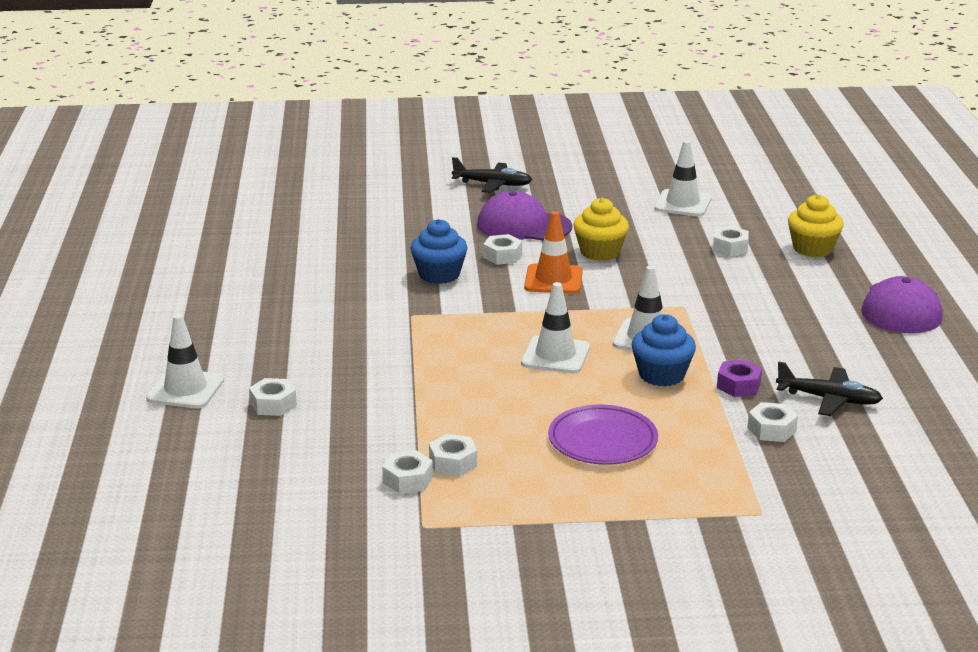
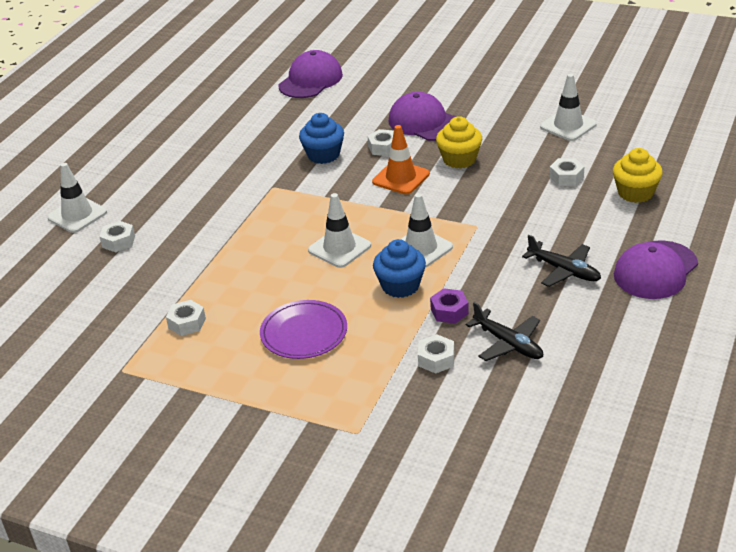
camera: 30 degrees right, 10 degrees up
(343, 208) = (310, 80): none -> purple cap
(408, 480) = (146, 329): white nut -> none
(492, 184) = (436, 78): black plane -> black plane (564, 270)

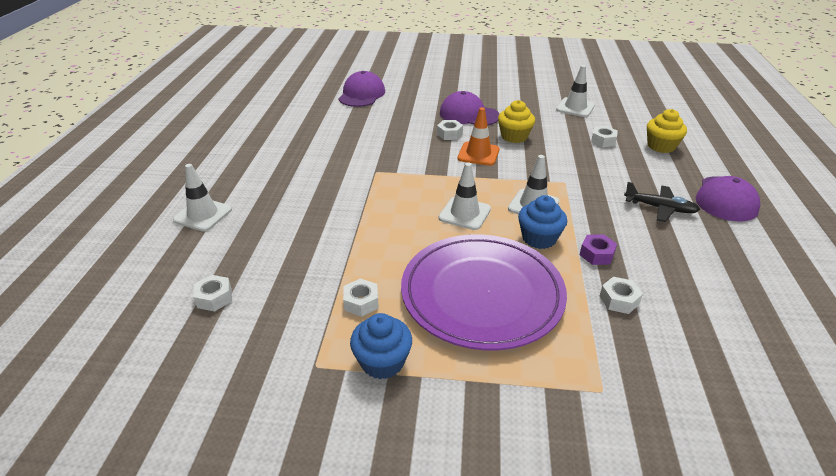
camera: 20 degrees left, 0 degrees up
(118, 241) = (254, 233): white nut -> white nut (214, 298)
(304, 333) = (482, 294): purple plate -> purple plate, size x1.90
(323, 155) = (404, 144): blue cupcake -> blue cupcake (382, 362)
(508, 343) = (667, 275): black plane -> none

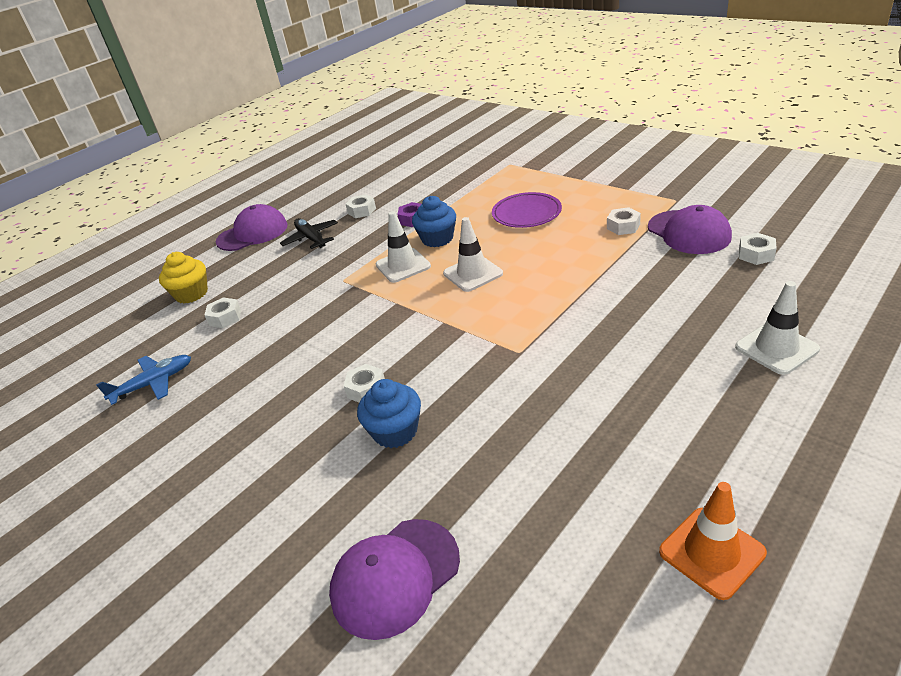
camera: 140 degrees left, 0 degrees up
(382, 362) = (628, 194): blue cupcake -> blue cupcake (395, 431)
(469, 114) = (292, 423): purple cap -> purple cap (688, 232)
(478, 154) = (374, 341): orange traffic cone -> orange traffic cone (711, 552)
(482, 294) = (526, 213): purple plate -> purple plate, size x0.53
(514, 136) = (299, 356): yellow cupcake -> none
(575, 107) = (153, 383): white traffic cone -> blue plane
(619, 300) = (440, 194): white nut -> white nut (362, 211)

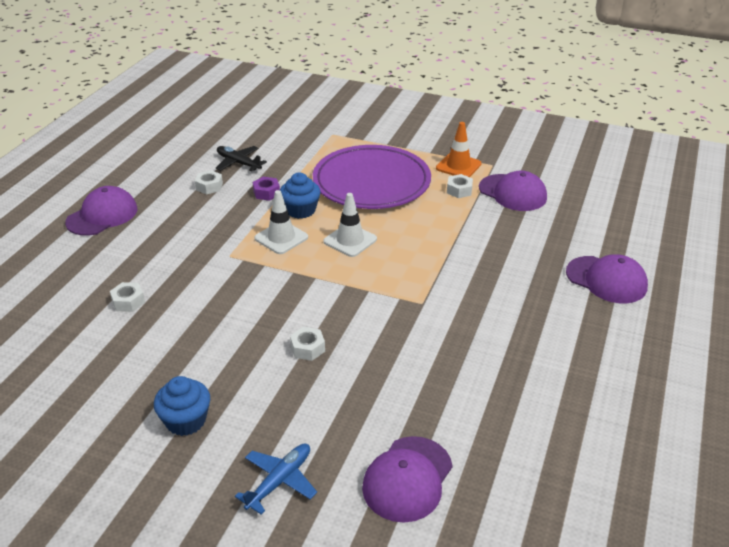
camera: 25 degrees left, 0 degrees up
(153, 383) = (92, 370): blue plane -> blue plane (279, 481)
(191, 294) = (74, 282): yellow cupcake -> none
(311, 239) = (172, 217): black plane -> black plane (238, 163)
(395, 431) = (351, 378): blue cupcake -> blue cupcake (186, 421)
(526, 213) = (371, 182): purple plate -> purple plate, size x1.90
(711, 552) = (612, 421): orange traffic cone -> orange traffic cone (458, 166)
(756, 254) = (568, 208): white nut -> none
(776, 348) = (606, 280): white traffic cone -> purple cap

